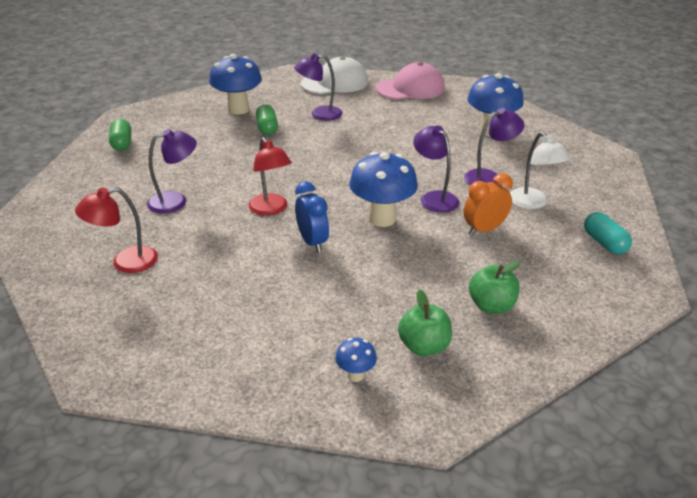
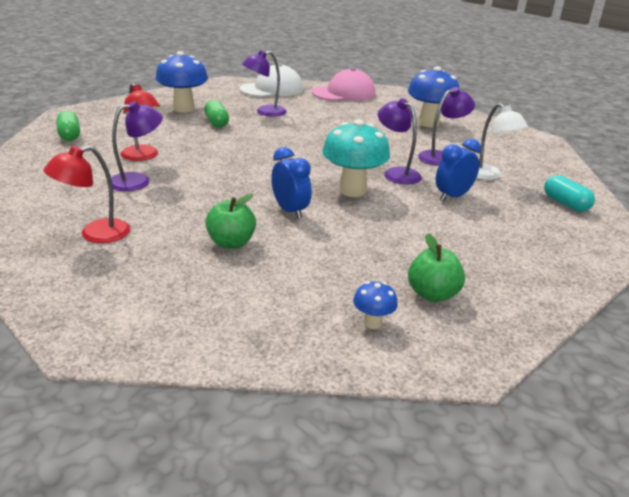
camera: 10 degrees left, 5 degrees down
(271, 209) = (239, 185): red lamp -> red lamp (142, 156)
(382, 219) = (352, 190): blue mushroom -> turquoise mushroom
(484, 230) = (452, 197): orange clock -> blue clock
(491, 306) = (484, 257): green apple -> green apple (231, 243)

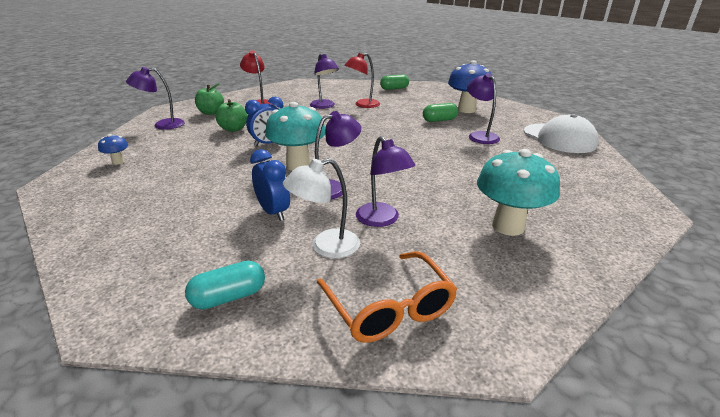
camera: 95 degrees right, 0 degrees up
(200, 320) = (162, 125): none -> purple lamp
(344, 93) = (589, 175): pink cap -> none
(428, 123) = (508, 226): blue mushroom -> turquoise mushroom
(432, 294) = (127, 183): green apple -> green apple (211, 113)
(533, 159) = (388, 307): none -> orange glasses

